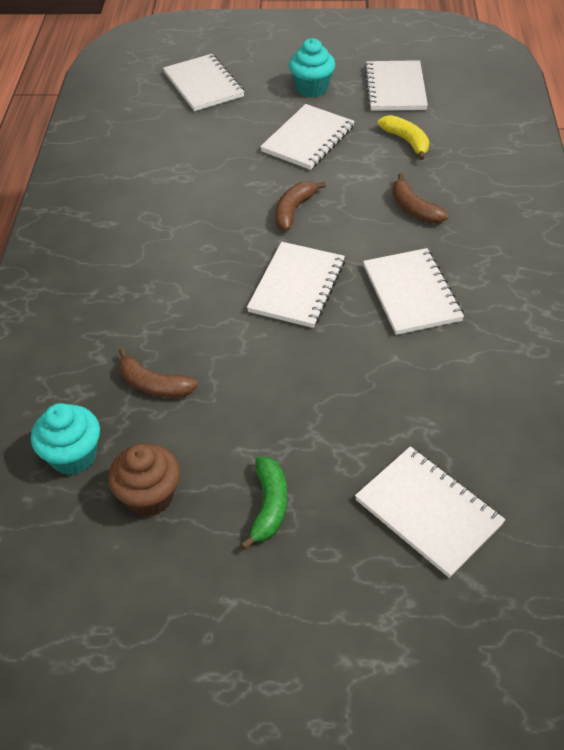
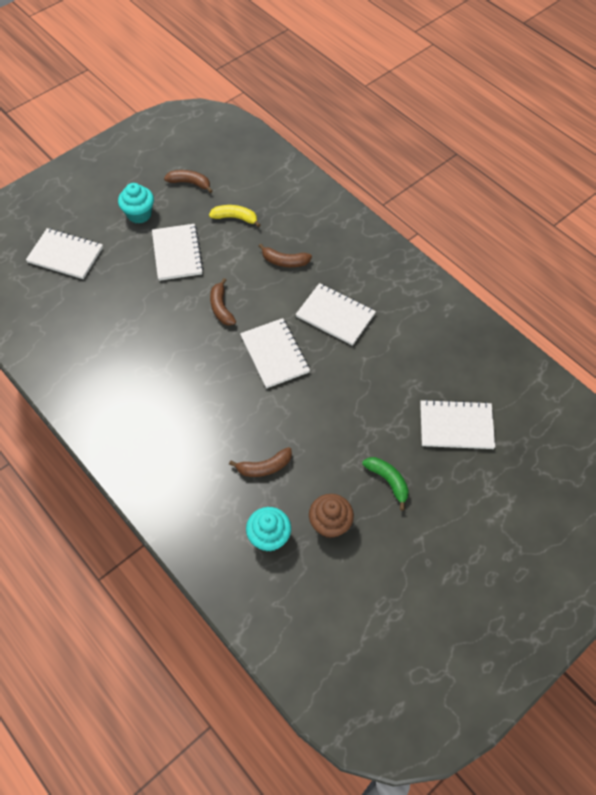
camera: 45 degrees left, 10 degrees up
(395, 88) = (190, 183): white notebook -> brown banana

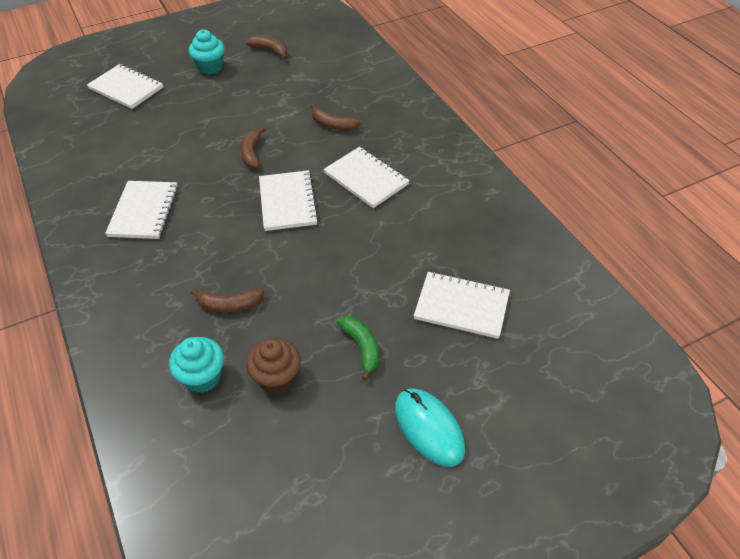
camera: 15 degrees right, 10 degrees down
(177, 253) = (231, 102): white notebook -> white notebook (144, 211)
(235, 218) = (300, 83): yellow banana -> none
(463, 538) = (429, 428): none -> turquoise mouse

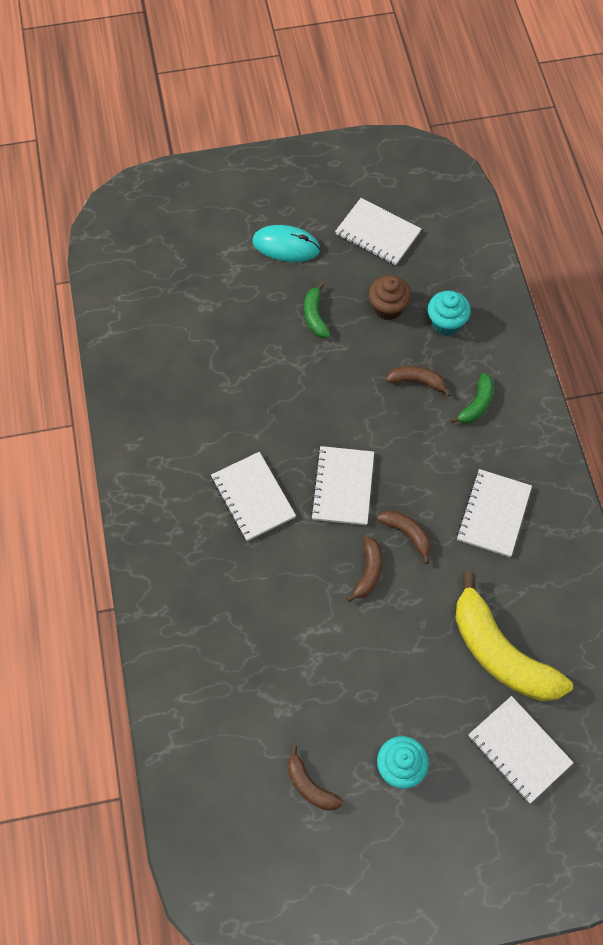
camera: 165 degrees left, 15 degrees up
(139, 130) = (500, 653): none -> yellow banana
(162, 297) = (476, 404): none -> green banana
(333, 125) = (263, 595): brown banana -> brown banana (407, 534)
(429, 428) = (286, 246): turquoise mouse -> turquoise mouse turned 60 degrees counterclockwise
(461, 306) = (220, 330): white notebook -> white notebook (377, 233)

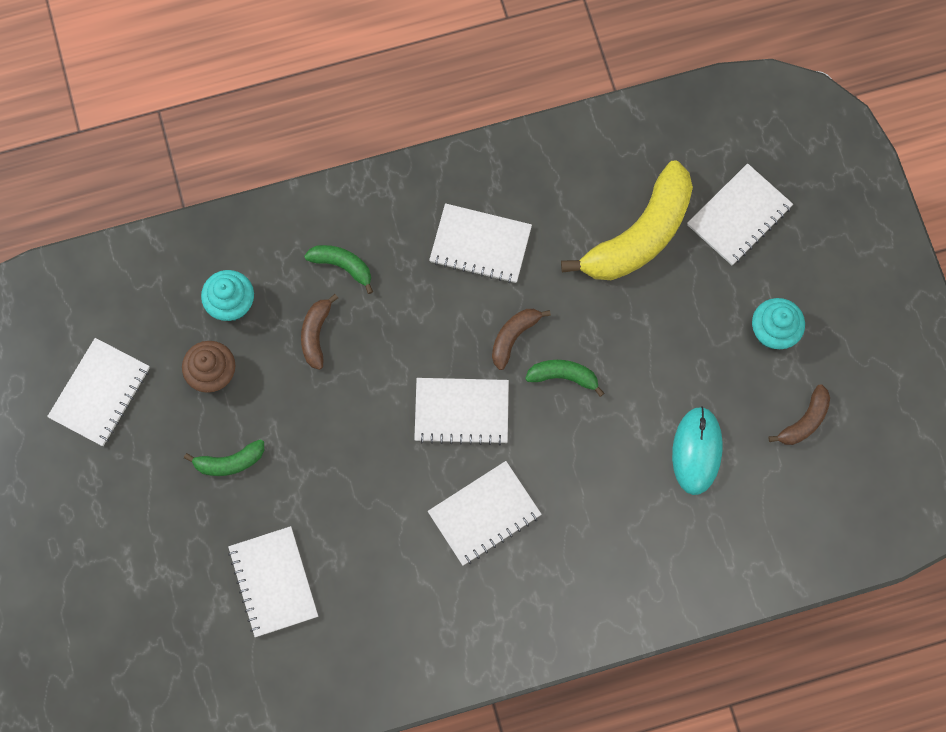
camera: 95 degrees left, 10 degrees up
(216, 341) = (273, 582): none -> white notebook
(286, 246) = (123, 508): turquoise mouse -> turquoise mouse (696, 451)
(368, 572) = (563, 376): brown banana -> green banana

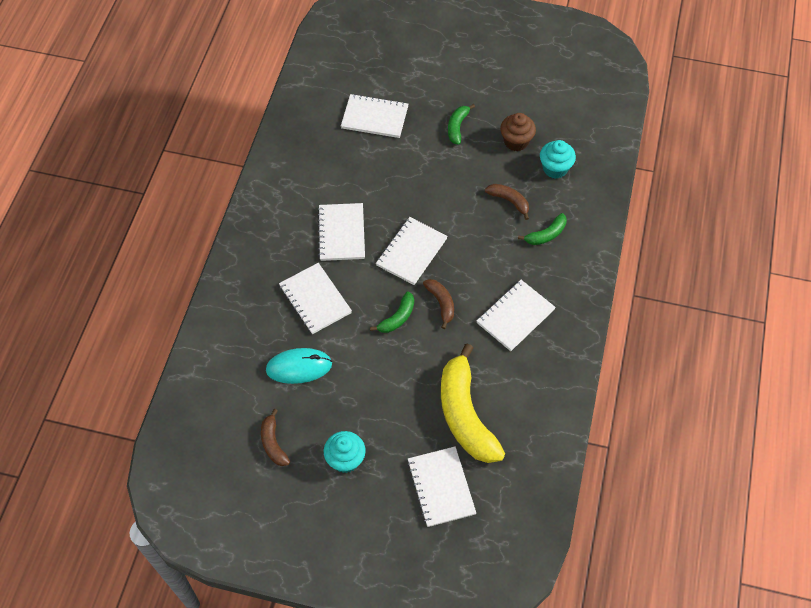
camera: 120 degrees right, 15 degrees down
(100, 393) = (537, 87): white notebook -> white notebook (315, 299)
(696, 451) = (299, 367): turquoise mouse -> turquoise mouse turned 45 degrees counterclockwise

